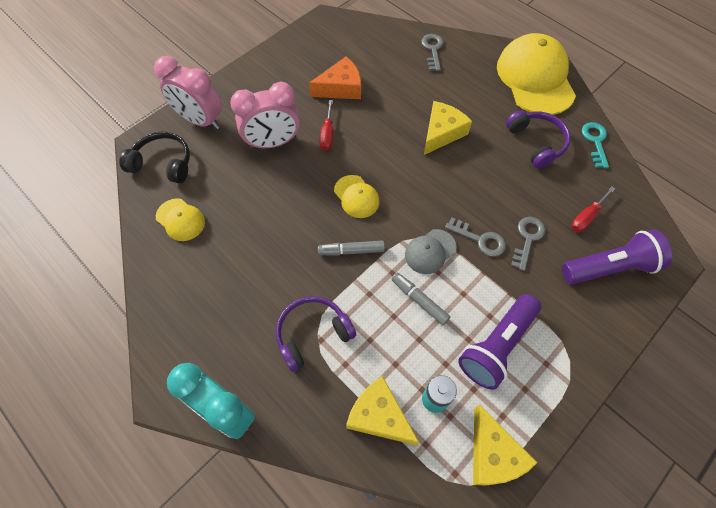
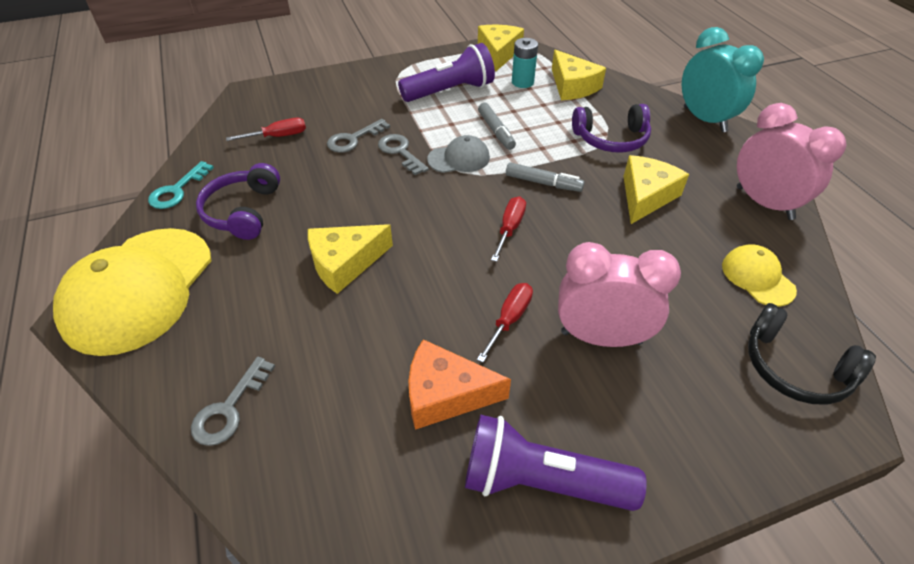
camera: 155 degrees left, 15 degrees down
(200, 120) = (728, 427): pink clock -> pink clock (764, 203)
(267, 269) = (646, 196): none -> yellow cheese
(356, 197) = (509, 229): yellow cap -> red screwdriver
(609, 267) = (304, 102): purple flashlight -> purple flashlight (541, 481)

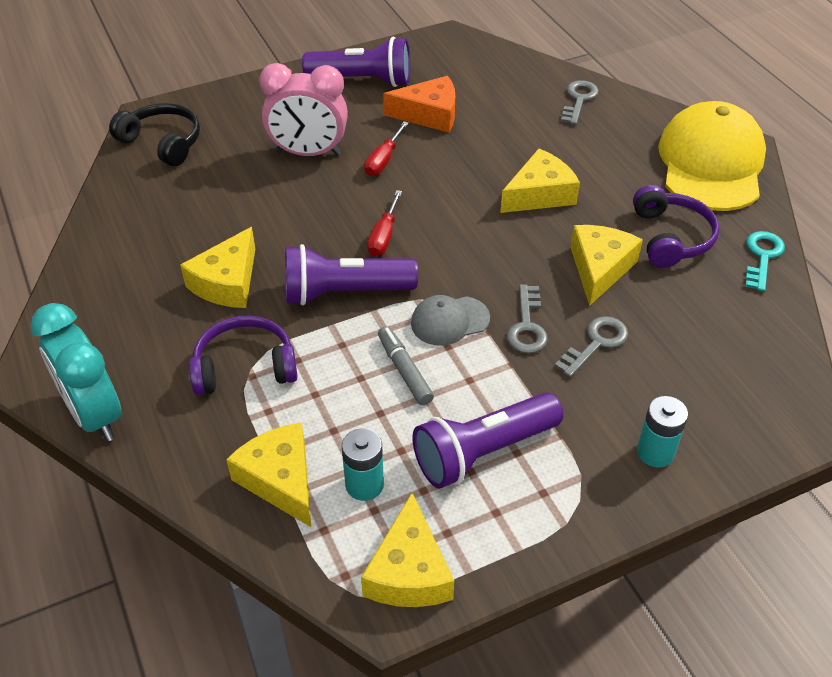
camera: 175 degrees right, 0 degrees up
(278, 136) = (699, 341): red screwdriver -> none
(323, 189) = (599, 268): none -> yellow cheese
(346, 86) = (655, 452): none -> turquoise battery
(400, 152) = (527, 326): grey key -> grey key turned 45 degrees clockwise
(543, 183) = (344, 292): grey marker -> purple flashlight
(757, 277) = (151, 204): yellow cap -> none
(764, 203) = (94, 282): pink clock -> none

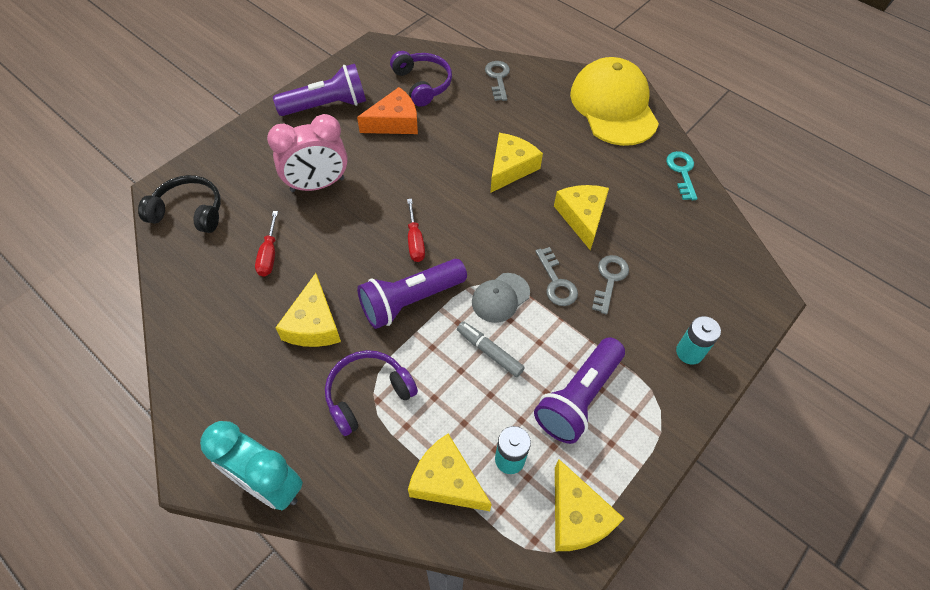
camera: 25 degrees left, 10 degrees up
(383, 160) = (380, 173): red screwdriver -> red screwdriver (269, 254)
(671, 237) = (617, 175): purple headphones -> purple headphones (422, 84)

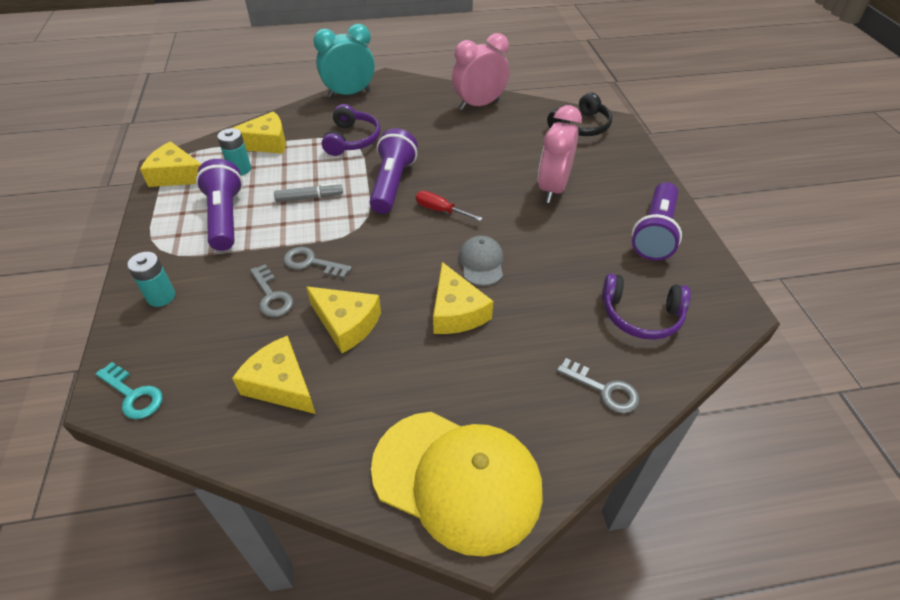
camera: 130 degrees right, 10 degrees down
(200, 321) = (479, 105): none -> pink clock
(269, 254) = (504, 144): red screwdriver -> none
(313, 324) = (426, 140): yellow cheese -> yellow cheese (281, 384)
(394, 122) = (594, 265): orange cheese -> none
(500, 297) = (339, 226): grey cap -> grey cap (481, 263)
(682, 172) = (296, 460): turquoise key -> turquoise key (133, 395)

